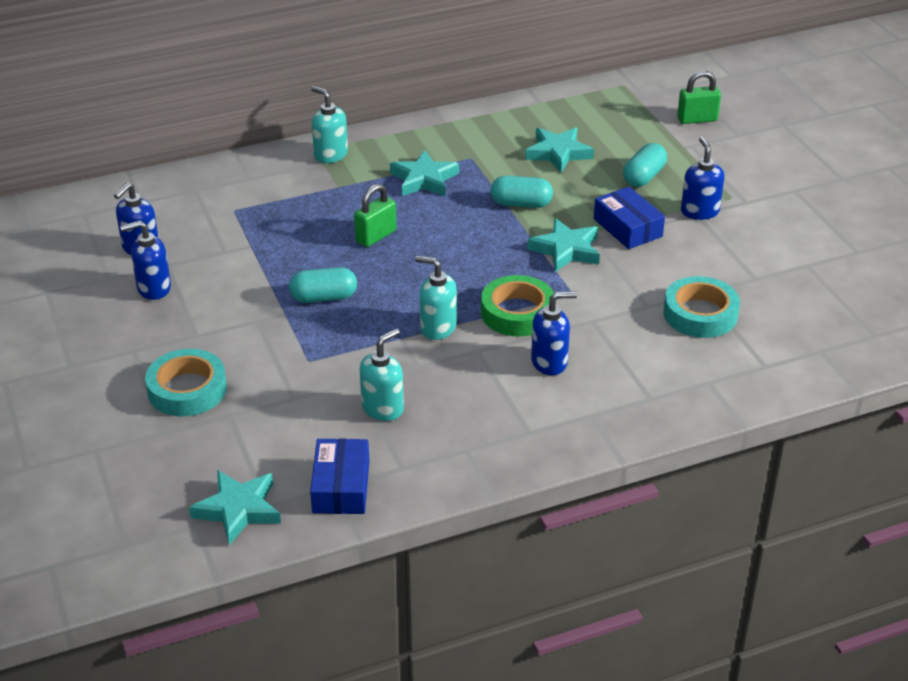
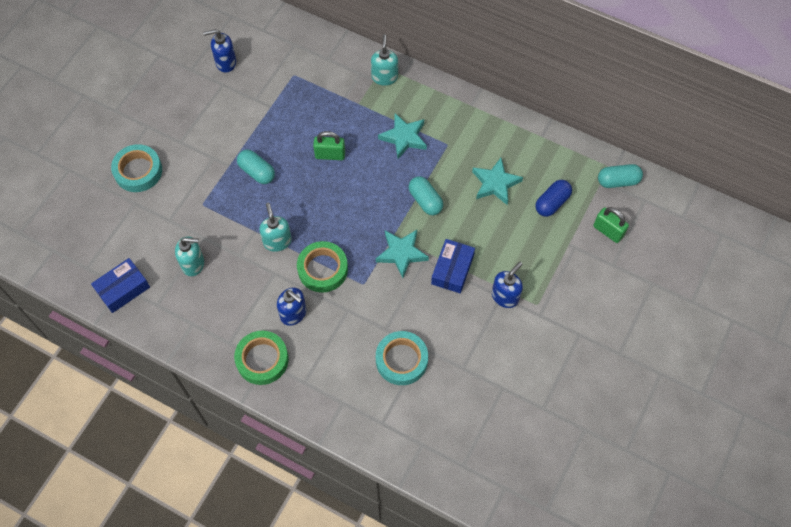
camera: 50 degrees right, 25 degrees up
(153, 288) = (199, 94): blue soap dispenser -> none
(238, 510) = (75, 259): turquoise star -> none
(583, 416) = (262, 359): none -> green tape
(625, 133) = (552, 203): none -> blue capsule
(644, 177) = (514, 244): turquoise capsule -> turquoise capsule (618, 181)

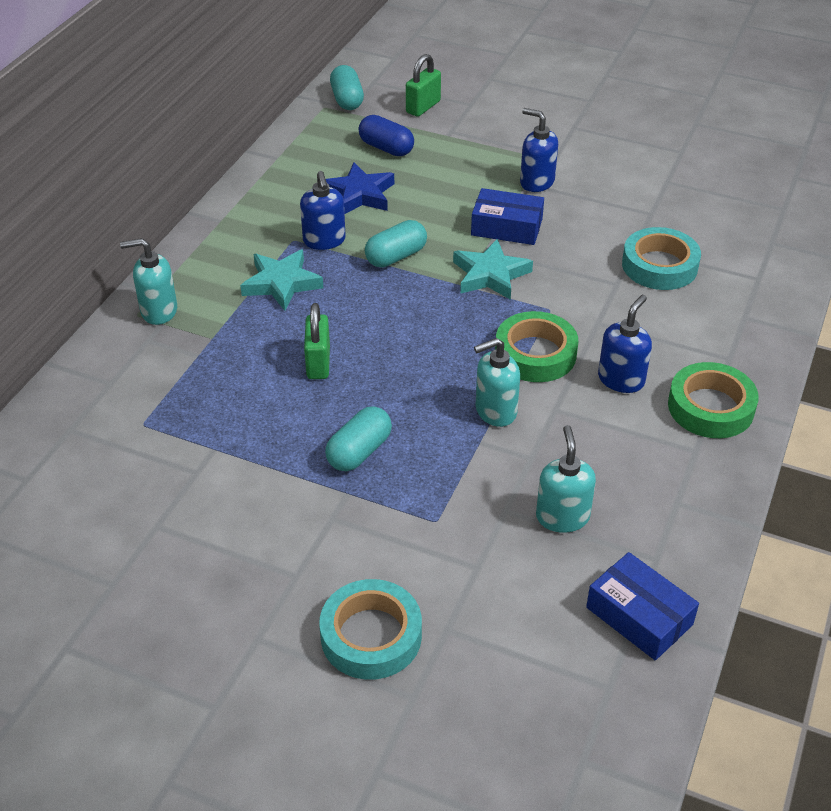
camera: 95 degrees left, 20 degrees down
(225, 62) = (102, 527): blue soap dispenser -> blue soap dispenser (324, 241)
(495, 183) = (359, 194): turquoise star -> blue star

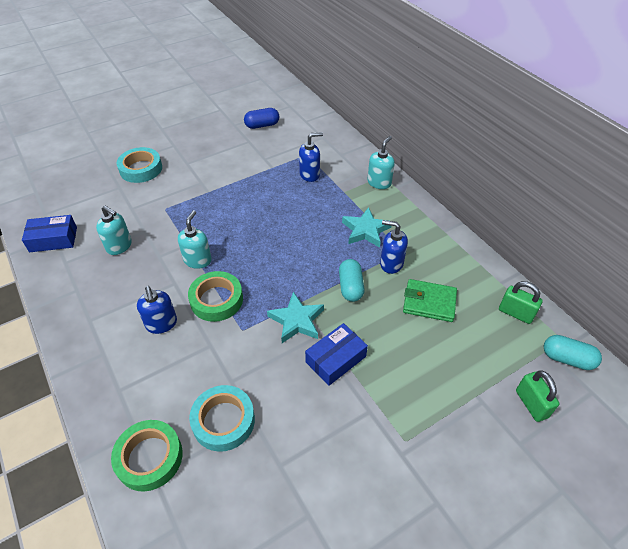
camera: 125 degrees right, 5 degrees up
(318, 363) = (292, 217): green padlock -> green padlock (515, 313)
(359, 194) = (429, 302): blue star -> green wallet
(359, 452) = (225, 205): turquoise capsule -> none
(386, 148) = (479, 346): blue capsule -> blue capsule (262, 125)
(536, 182) = (374, 413): blue soap dispenser -> blue soap dispenser (310, 174)
(710, 407) = (102, 349): green tape -> green tape (149, 457)

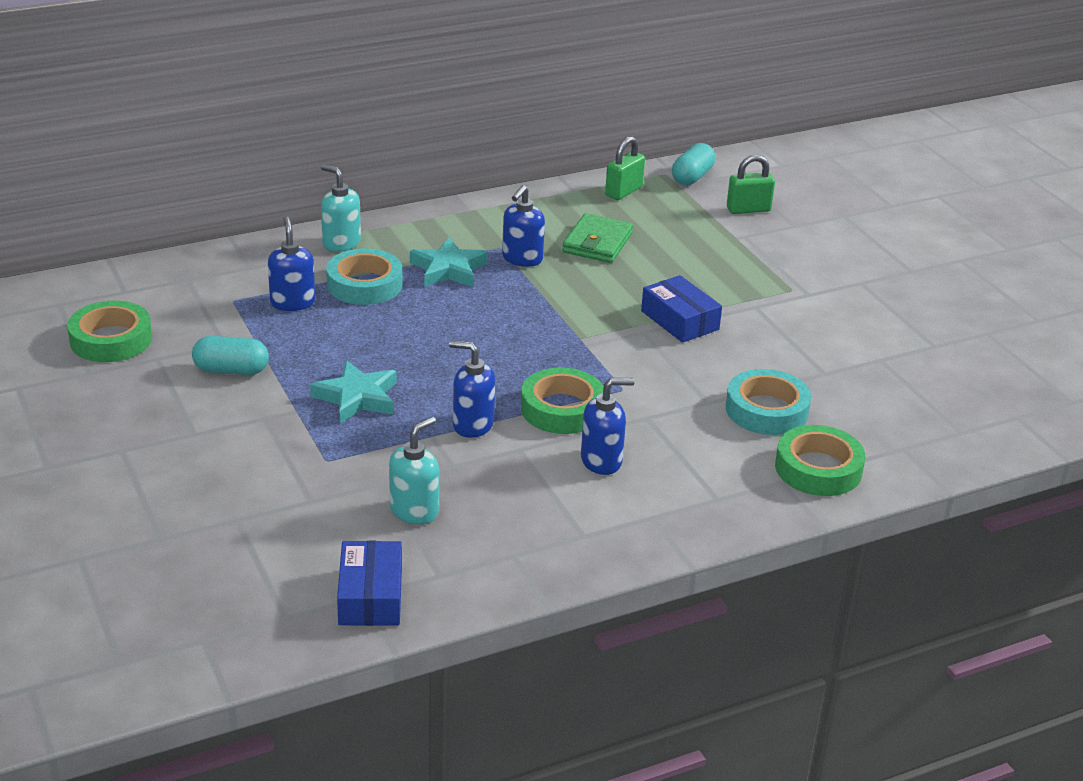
camera: 85 degrees left, 15 degrees down
(141, 169) = (186, 492): turquoise tape -> turquoise tape (364, 284)
(198, 260) = (472, 425): turquoise soap dispenser -> blue soap dispenser
(262, 125) = (111, 339): blue capsule -> green tape
(297, 320) = (612, 343): turquoise star -> turquoise star (357, 397)
(350, 287) = (559, 295): turquoise capsule -> turquoise capsule (231, 370)

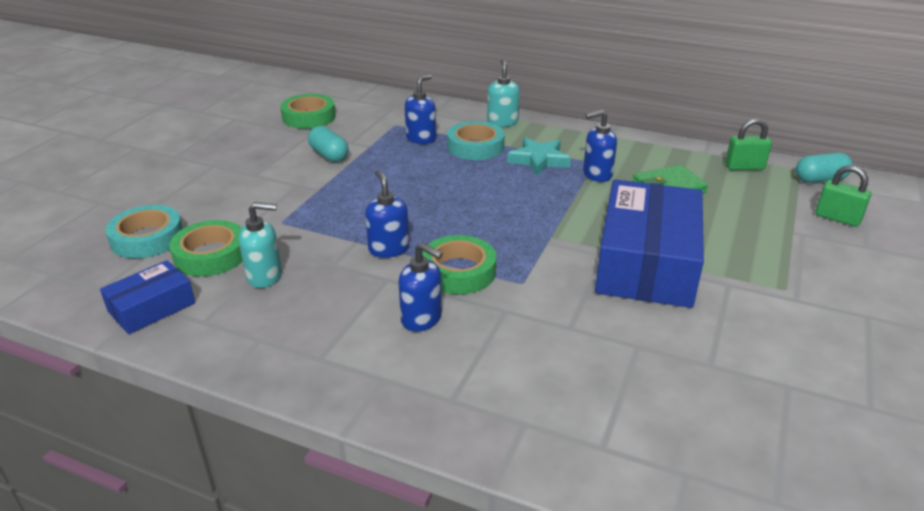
camera: 50 degrees right, 0 degrees up
(357, 397) = (359, 199): turquoise star -> none
(679, 320) = (646, 262): blue box -> blue box, size x2.01
(766, 410) = (608, 362): turquoise tape -> turquoise tape (147, 238)
(818, 469) = (573, 435): green tape -> green tape (211, 255)

